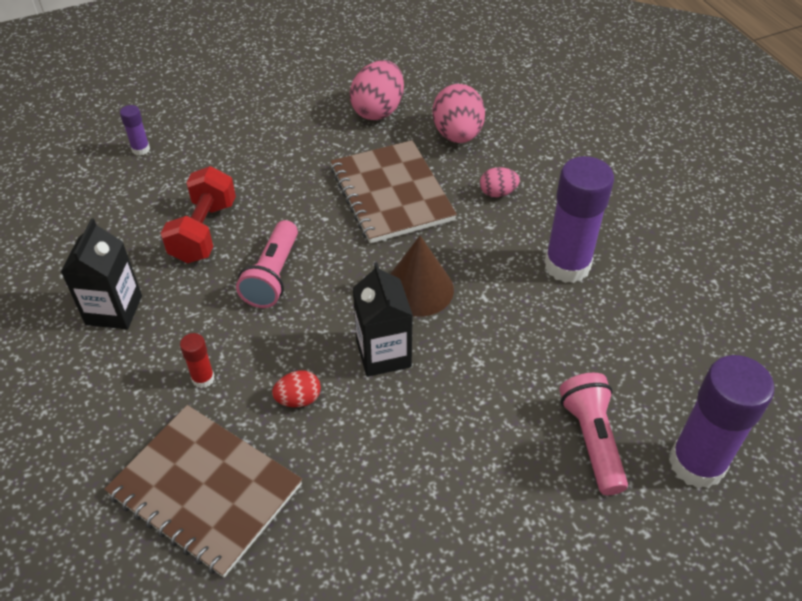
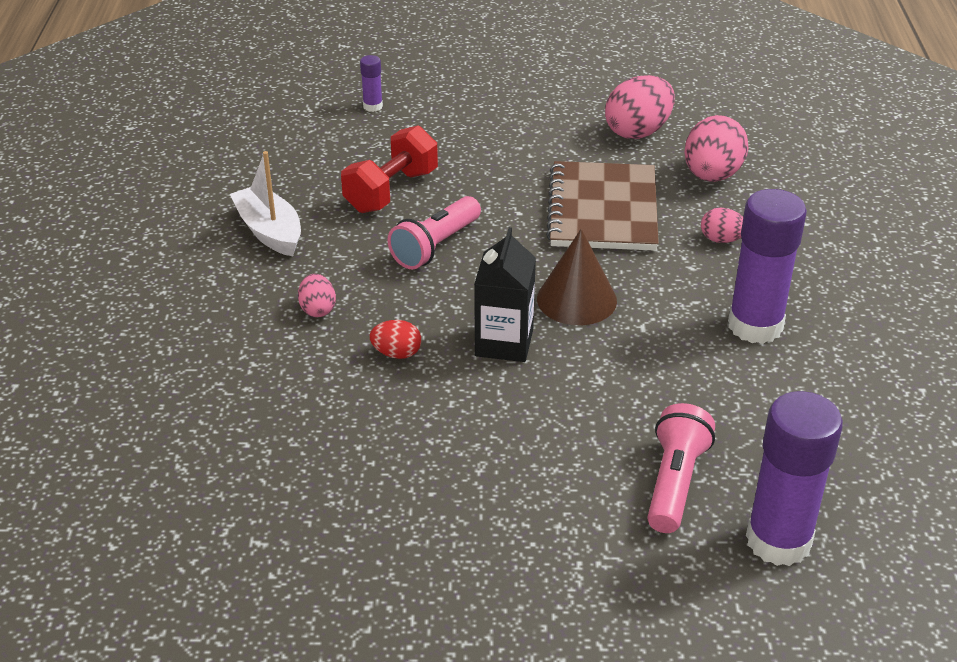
camera: 25 degrees right, 10 degrees down
(114, 310) = (269, 231): black carton -> white boat
(203, 378) = (317, 309): red glue stick -> pink egg
(205, 490) = (267, 395): brown notebook -> none

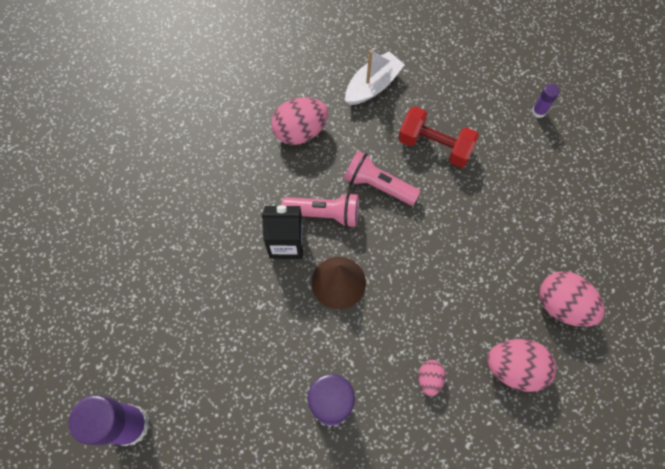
camera: 80 degrees right, 30 degrees up
(317, 309) = (300, 131): pink egg -> pink egg, size x1.87
(396, 353) = (266, 183): red egg -> none
(603, 210) = (447, 289): brown notebook -> none
(674, 483) = (172, 360): pink flashlight -> pink flashlight (324, 214)

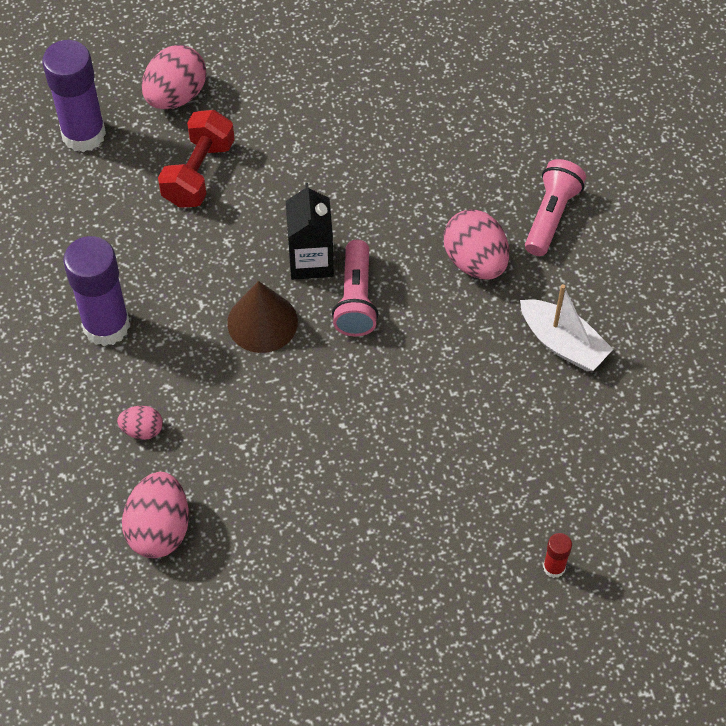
camera: 85 degrees right, 10 degrees down
(378, 185) = (405, 359): pink flashlight -> pink flashlight (551, 216)
(435, 146) = (475, 426): red dumbbell -> red dumbbell (198, 173)
(539, 111) = (554, 567): purple glue stick -> red glue stick
(562, 305) = (248, 591): pink egg -> pink egg (176, 96)

